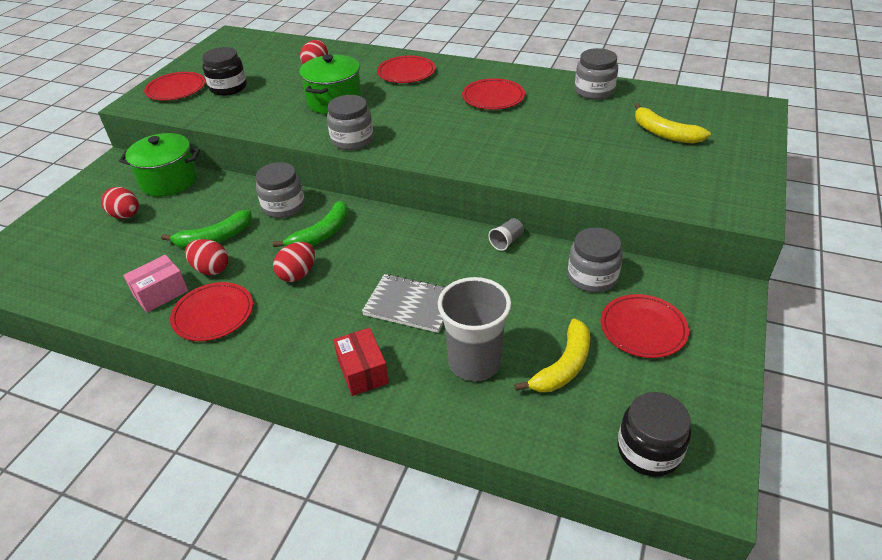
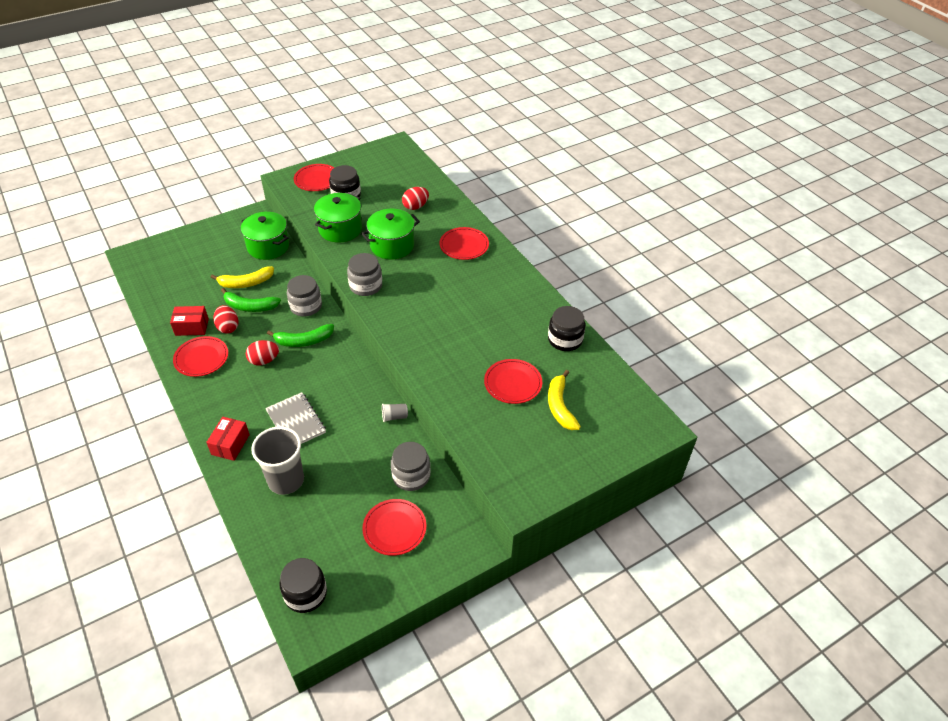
camera: 35 degrees right, 5 degrees up
(126, 215) = (224, 260): red egg -> none
(161, 293) = (192, 327): pink box -> red box
(259, 113) = (340, 229): none -> green pot
(493, 97) = (491, 303): red plate -> red plate (513, 383)
(563, 366) = (325, 517): yellow banana -> yellow banana (246, 283)
(594, 91) = (565, 339): grey jar -> black jar

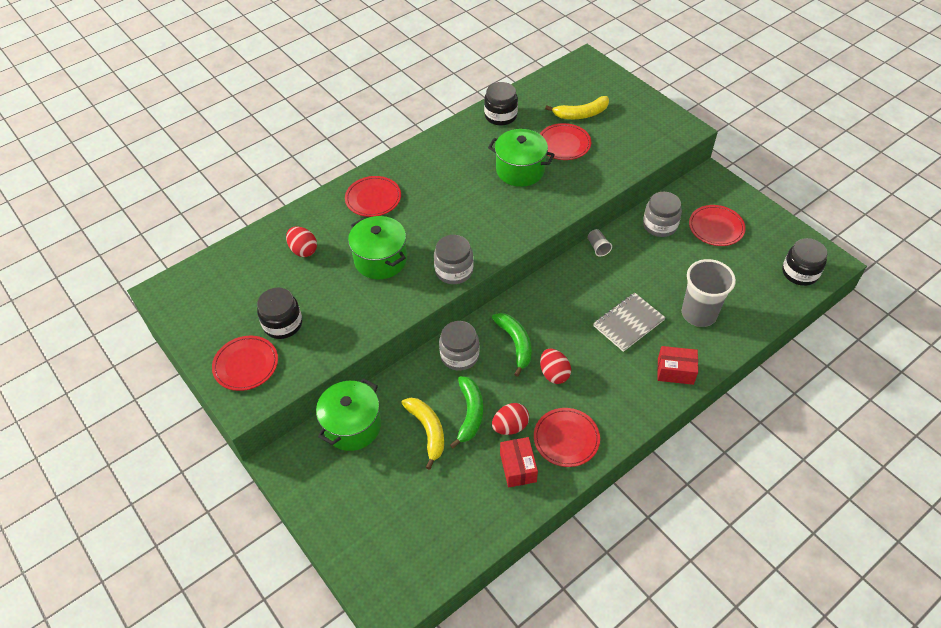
camera: 95 degrees left, 5 degrees up
(340, 229) = (354, 315): green pot -> green pot (520, 170)

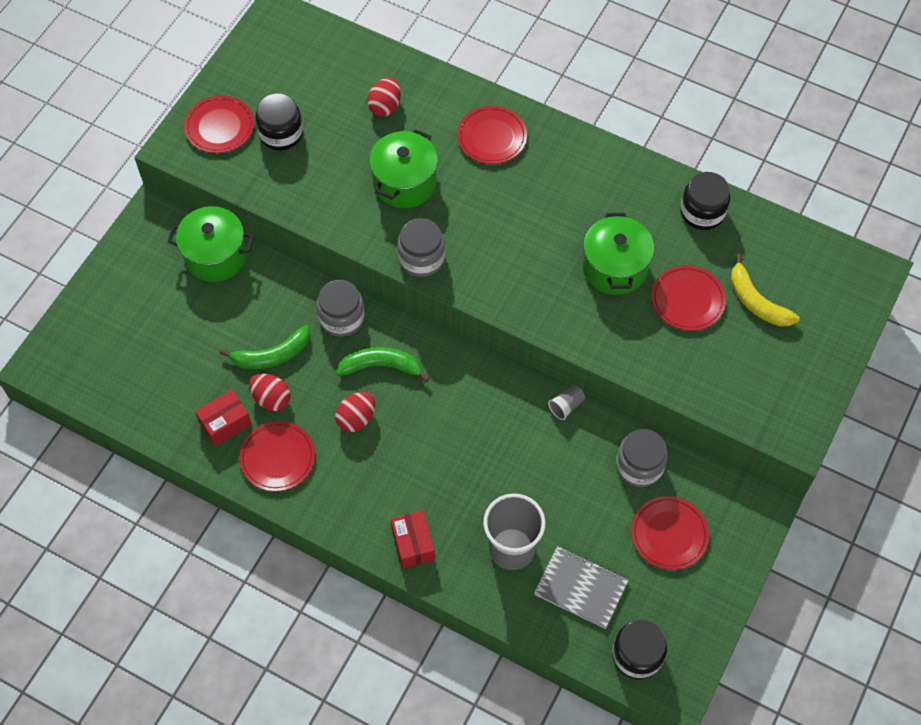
camera: 65 degrees right, 10 degrees up
(428, 431) = (236, 324): yellow banana -> none
(515, 343) = (381, 366): green banana -> green banana turned 135 degrees counterclockwise
(628, 323) = (462, 474): grey notebook -> grey notebook (581, 588)

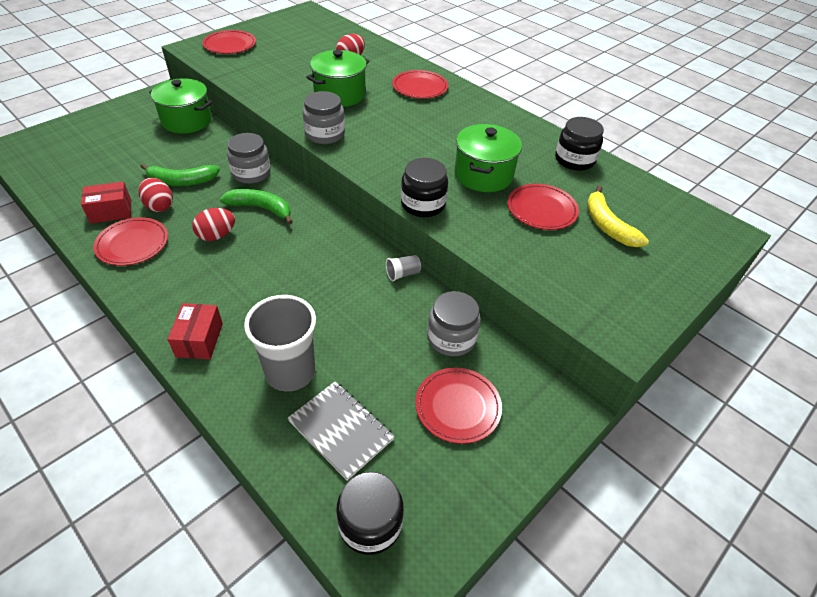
camera: 15 degrees right, 15 degrees down
(281, 134) = (269, 56): black jar -> black jar (423, 204)

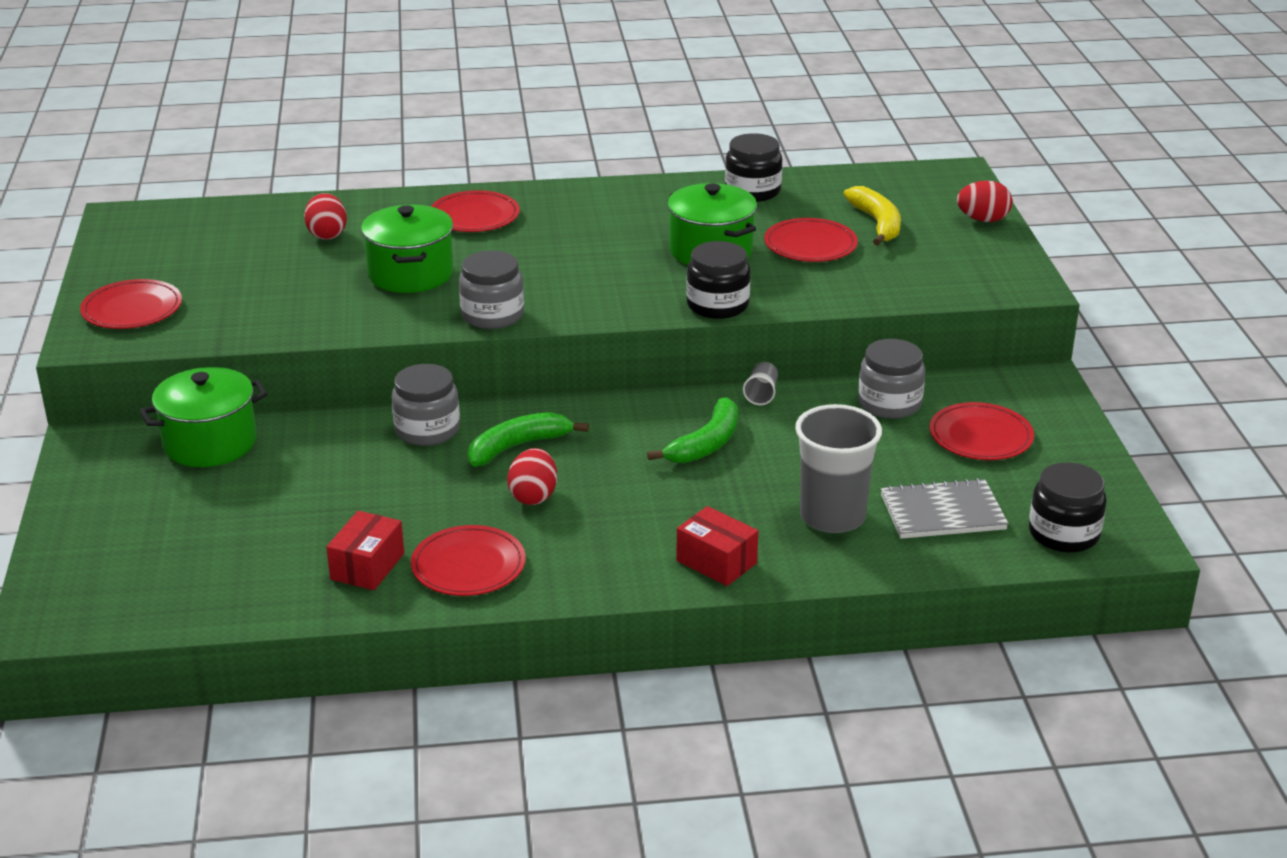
camera: 50 degrees left, 15 degrees down
(159, 206) = (407, 523): red egg -> red egg (982, 220)
(182, 181) = (370, 490): green banana -> green banana (706, 444)
(607, 225) = (877, 223): yellow banana -> yellow banana turned 120 degrees counterclockwise

